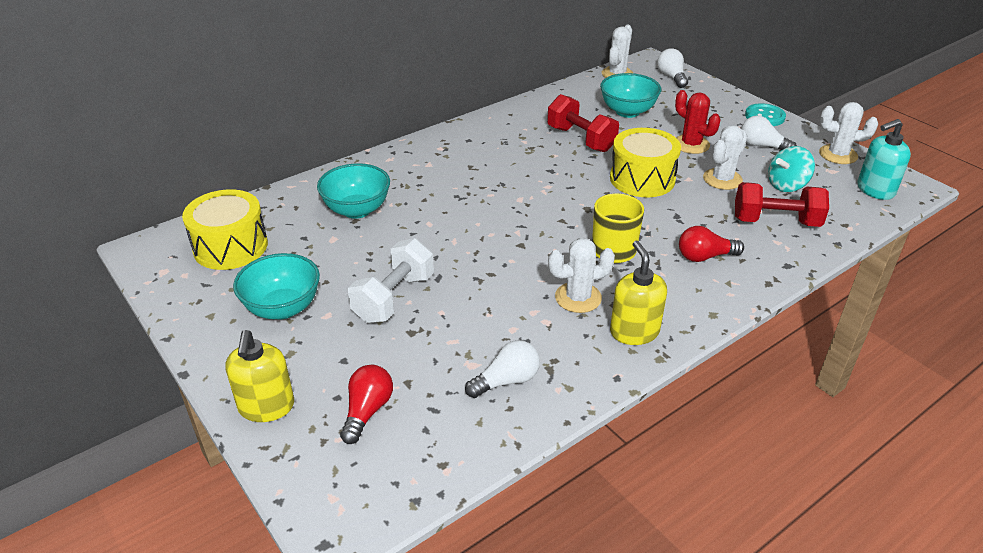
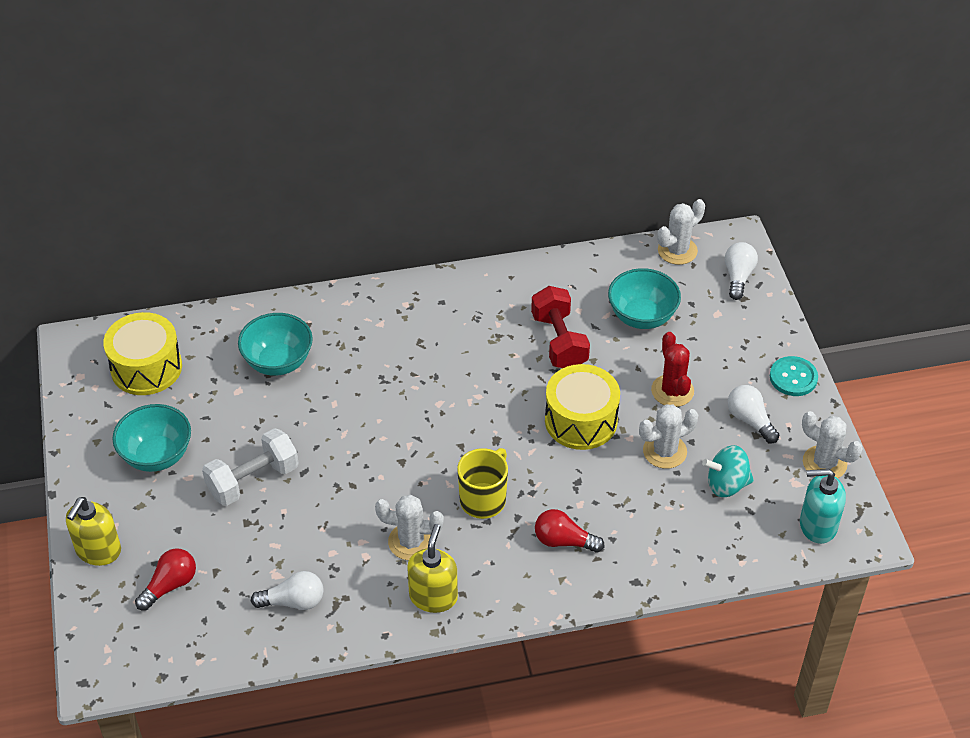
camera: 25 degrees right, 10 degrees up
(776, 221) = (672, 526): red dumbbell -> none

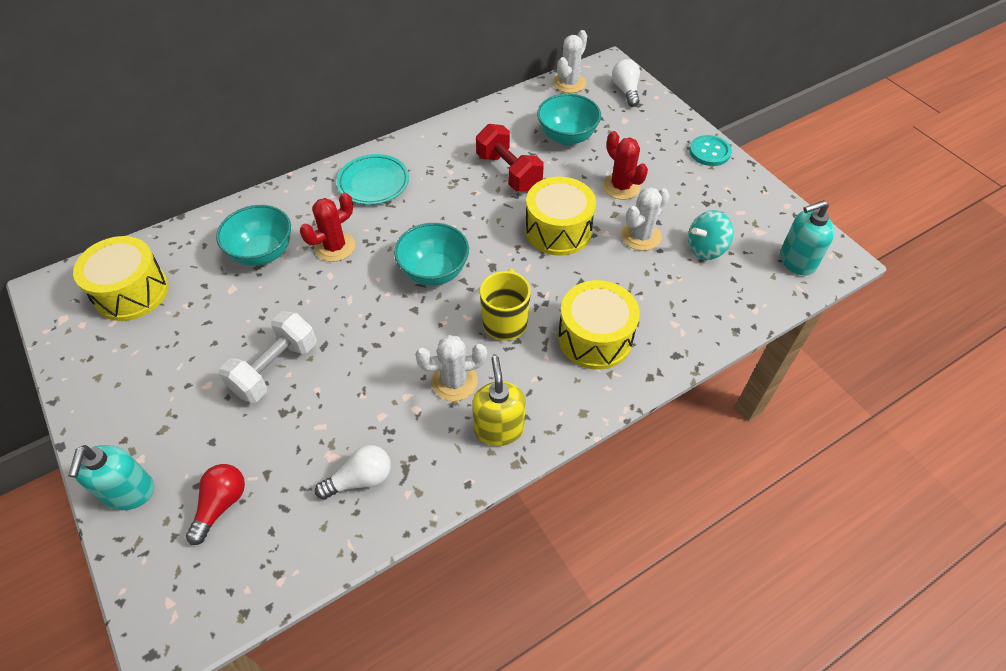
camera: 20 degrees left, 5 degrees up
(98, 551) = (129, 492): yellow soap dispenser -> turquoise soap dispenser
(157, 455) = (167, 373): turquoise bowl -> turquoise bowl (434, 272)
(349, 375) = (335, 247): none -> red cactus
(413, 315) = (373, 183): none -> turquoise plate
(564, 541) = (595, 338): red light bulb -> yellow drum
(750, 420) = (695, 193): white light bulb -> none
(824, 463) = (772, 210): white cactus -> none

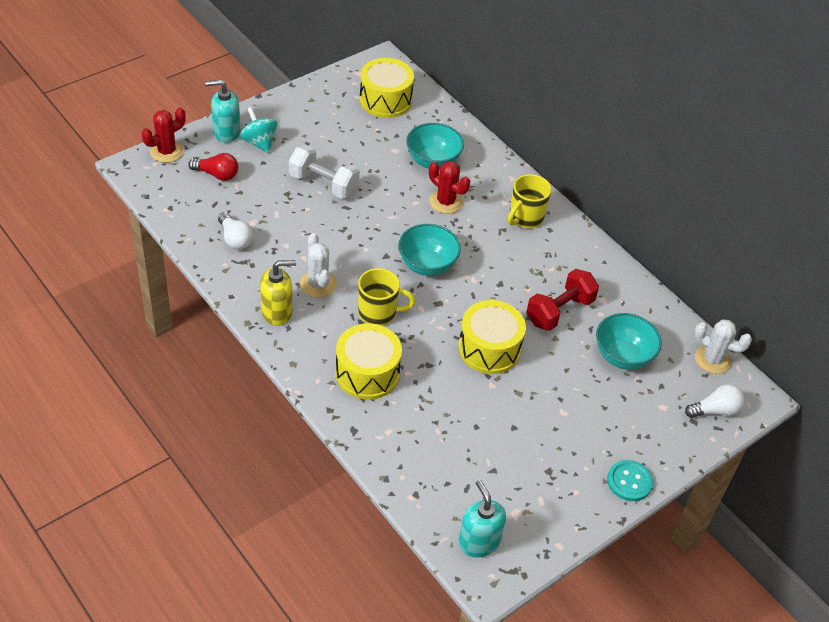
camera: 80 degrees right, 5 degrees down
(373, 183) = (525, 218): turquoise plate -> yellow mug
(621, 186) = (558, 399): red cactus -> red cactus (166, 151)
(641, 236) = (492, 412): white cactus -> none
(705, 249) = (483, 464): turquoise spinning top -> turquoise spinning top (259, 142)

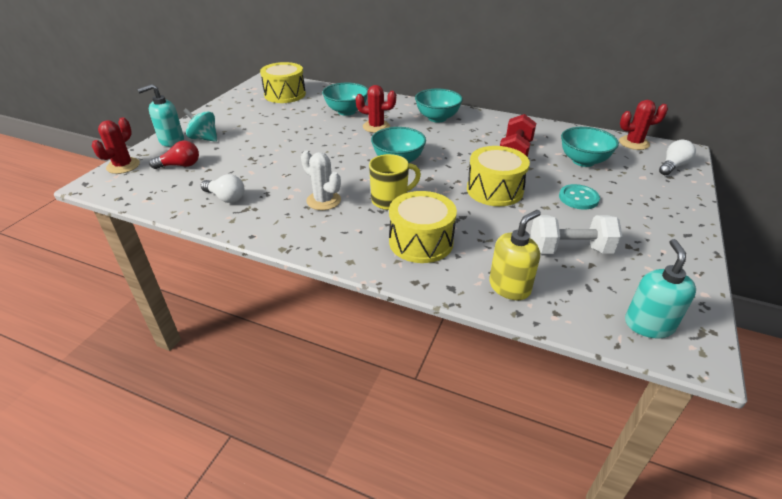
camera: 25 degrees left, 10 degrees down
(277, 312) = (303, 231): yellow soap dispenser -> yellow soap dispenser (509, 287)
(323, 184) = (276, 144): white dumbbell -> white dumbbell (570, 250)
(478, 542) = (648, 324): turquoise soap dispenser -> turquoise soap dispenser turned 60 degrees clockwise
(525, 218) = (437, 118): yellow mug -> turquoise bowl
(629, 481) = (686, 227): turquoise button -> turquoise button (578, 198)
(712, 359) = (634, 143): white cactus -> red cactus

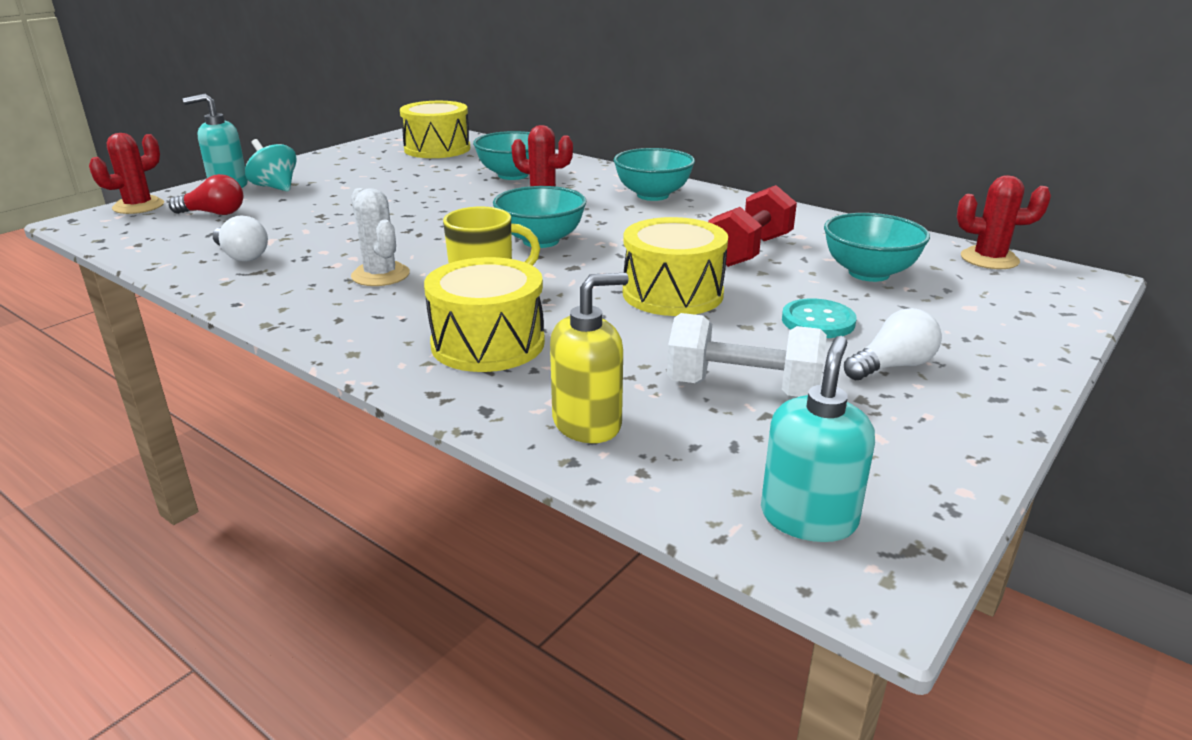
camera: 15 degrees right, 10 degrees down
(673, 166) = (1044, 298): white light bulb -> white light bulb (892, 366)

